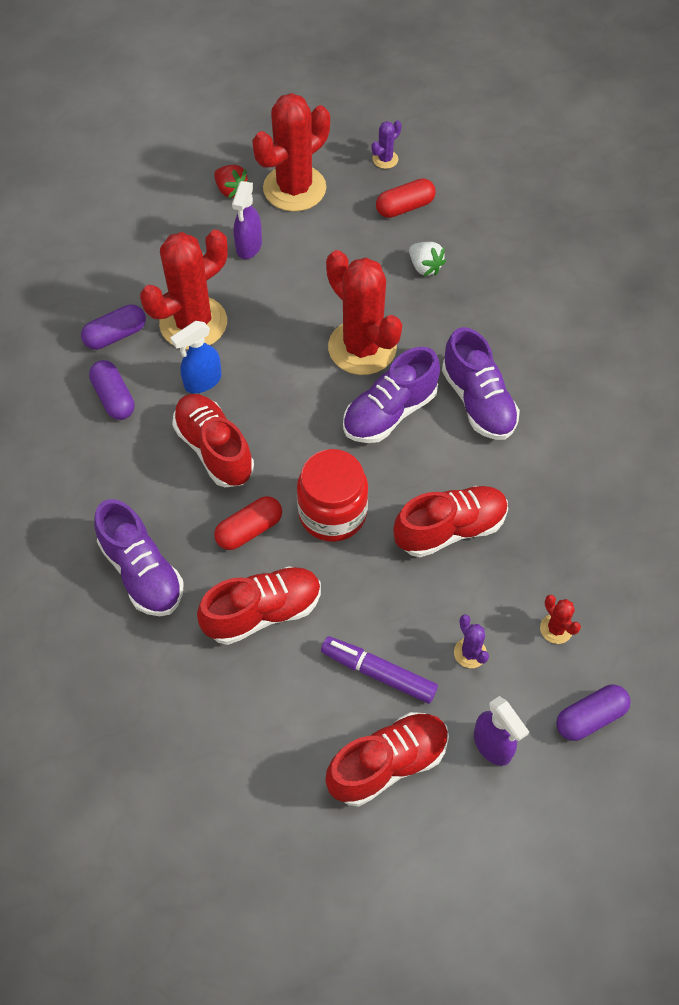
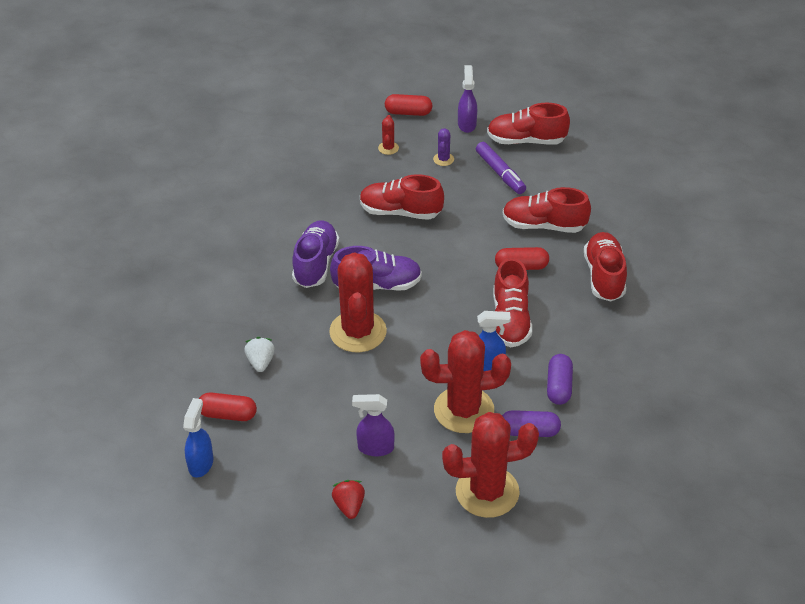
camera: 145 degrees left, 15 degrees down
(142, 572) = (604, 276): purple shoe -> red shoe
(248, 246) = (375, 448): purple spray bottle -> purple spray bottle turned 135 degrees counterclockwise
(294, 188) = (296, 478): red cactus -> red cactus (487, 492)
(332, 513) = (463, 251): red jar -> none
(385, 159) = (201, 463): purple cactus -> blue spray bottle
(590, 717) = (408, 112): purple capsule -> red capsule

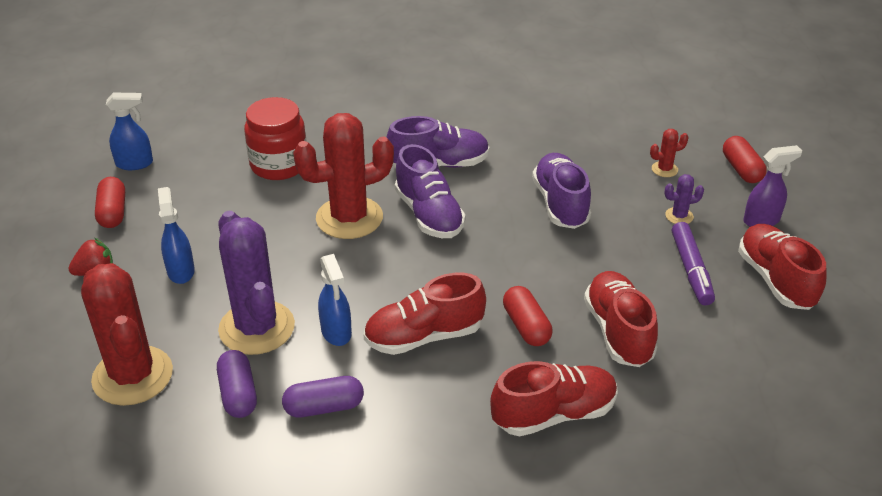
camera: 70 degrees right, 5 degrees down
(228, 414) = (202, 163): red capsule -> red capsule (113, 212)
(260, 362) = (279, 165): white strawberry -> red jar
(375, 448) = (181, 271): purple spray bottle -> blue spray bottle
(400, 212) = (560, 204): red shoe -> purple shoe
(464, 410) = (257, 328): red cactus -> purple cactus
(500, 173) = (691, 270): purple marker -> purple marker turned 45 degrees counterclockwise

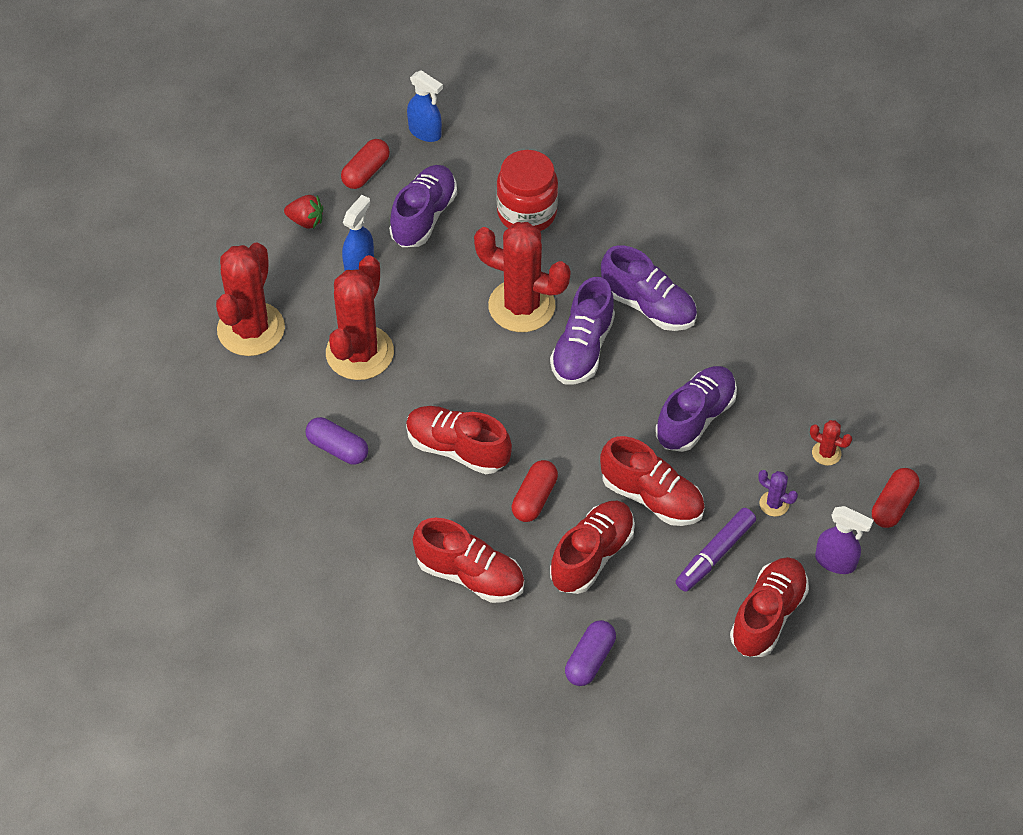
camera: 45 degrees right, 15 degrees up
(199, 211) = (424, 217): none -> purple shoe
(238, 394) = (298, 395): purple capsule -> purple capsule (590, 660)
(257, 328) = (360, 353): purple cactus -> red cactus
(336, 332) = (405, 398): blue spray bottle -> none
(602, 267) = (652, 497): none -> red shoe

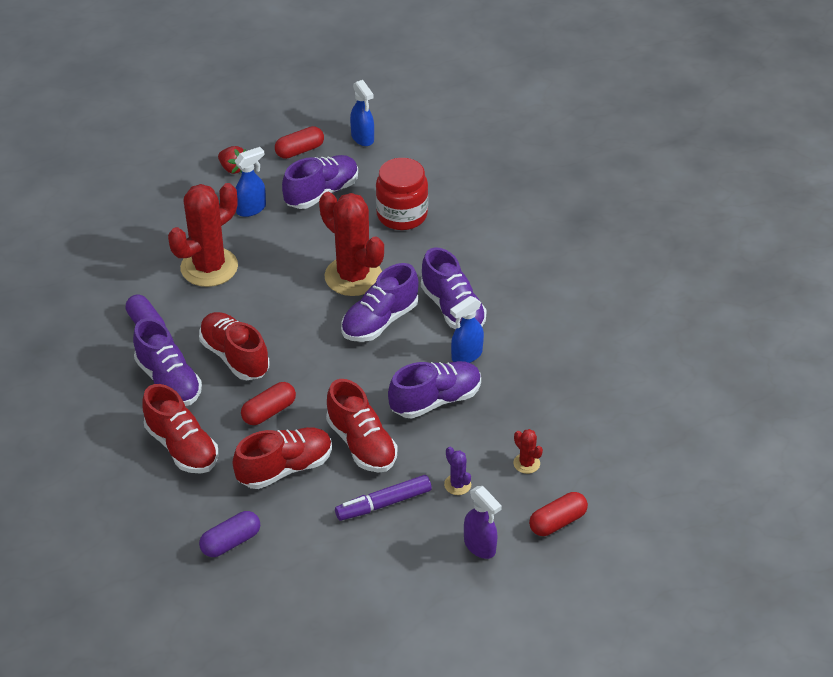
camera: 25 degrees right, 10 degrees down
(251, 329) = (142, 226): red cactus -> none
(405, 505) = (169, 381): none -> purple shoe
(694, 355) = (466, 355): none -> blue spray bottle
(767, 616) = (395, 565): red shoe -> none

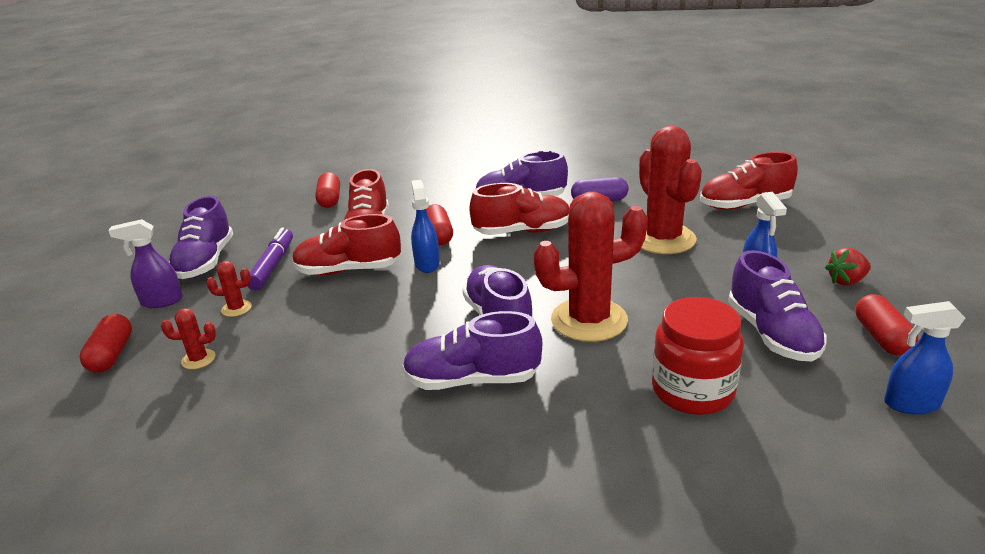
camera: 120 degrees right, 15 degrees down
(182, 447) = (442, 196): red shoe -> red shoe (744, 205)
(231, 542) = (330, 200): purple capsule -> red capsule
(435, 400) = (349, 325): purple shoe -> purple shoe (205, 262)
(457, 485) = (236, 308): purple cactus -> red cactus
(466, 355) = (387, 366): blue spray bottle -> blue spray bottle (427, 264)

